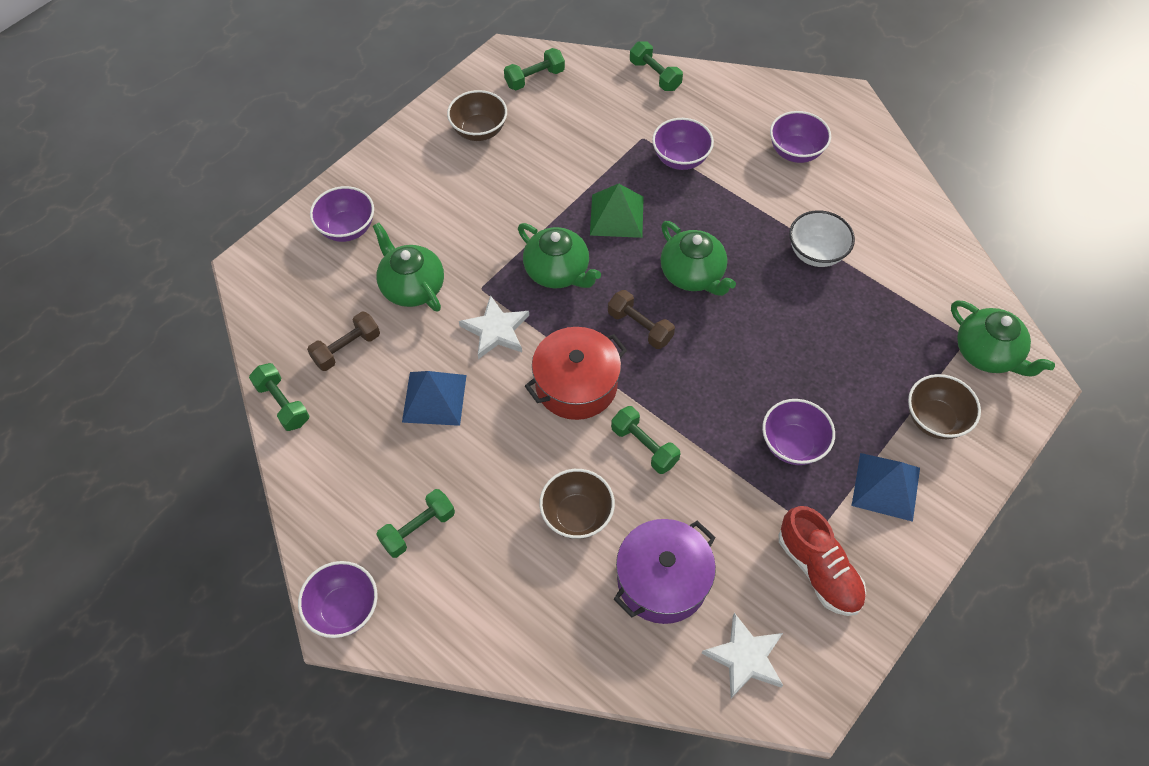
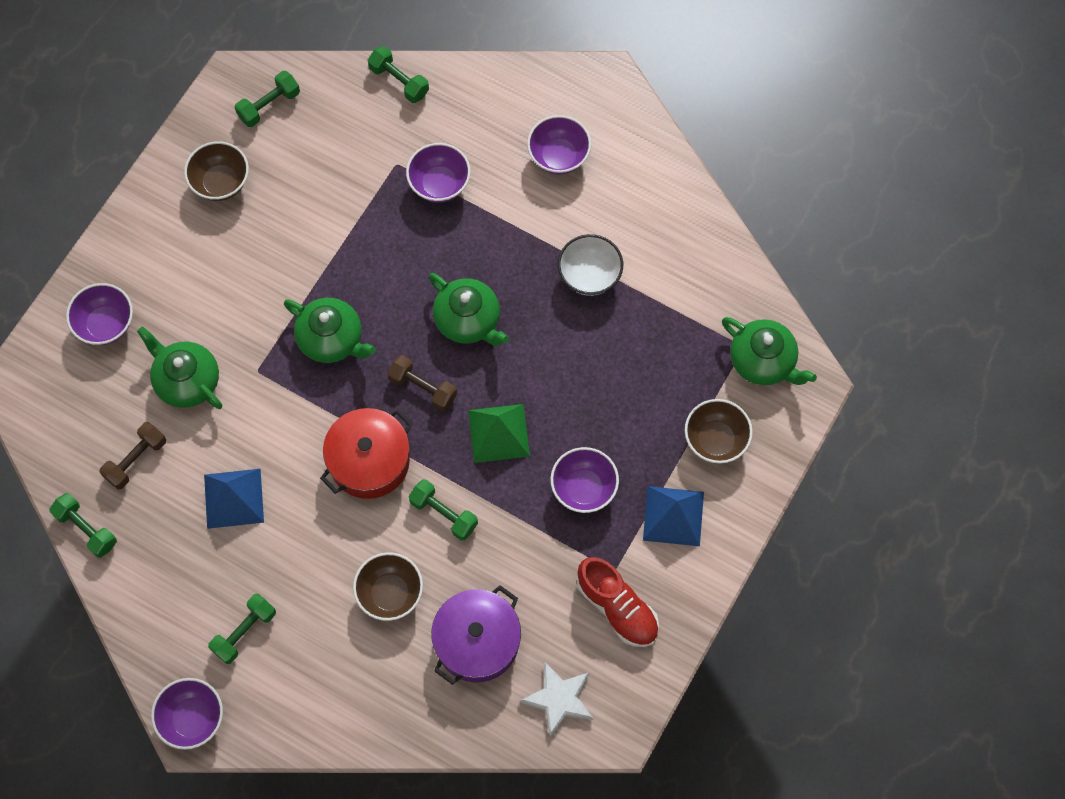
camera: 10 degrees left, 10 degrees up
(496, 330) = (281, 415): white star -> none
(616, 215) = (382, 264): green pyramid -> green pyramid (498, 433)

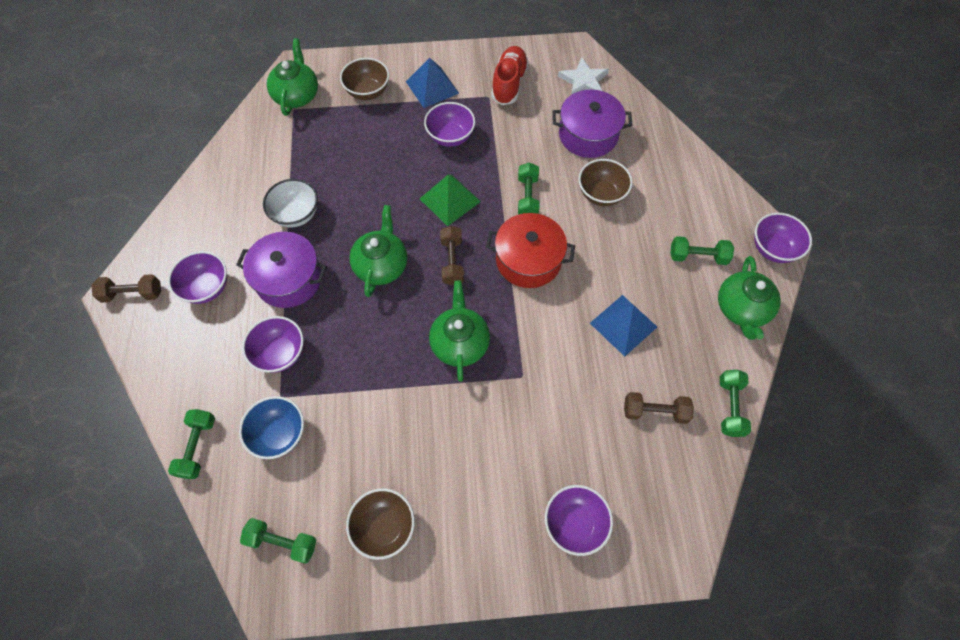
camera: 125 degrees left, 5 degrees down
(187, 380) = (568, 421): green teapot -> green teapot (741, 309)
(361, 146) = (279, 434): none -> blue bowl
(515, 230) = (289, 279): none -> purple pot
(598, 93) = (133, 294): none -> brown dumbbell

